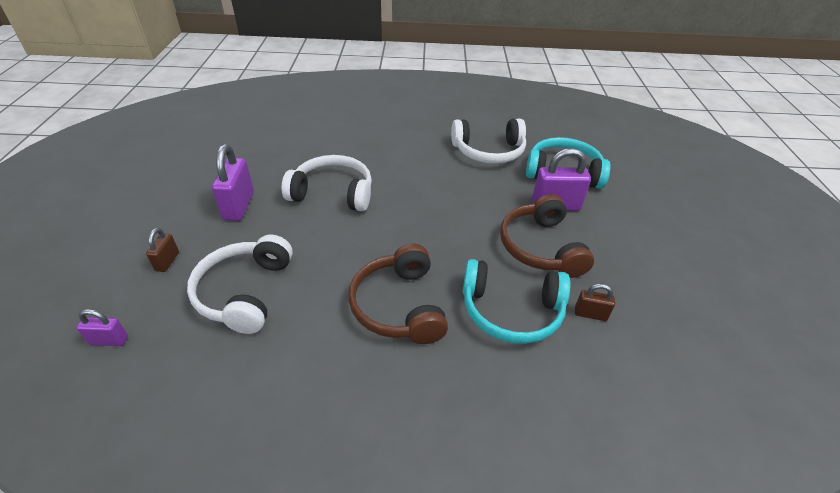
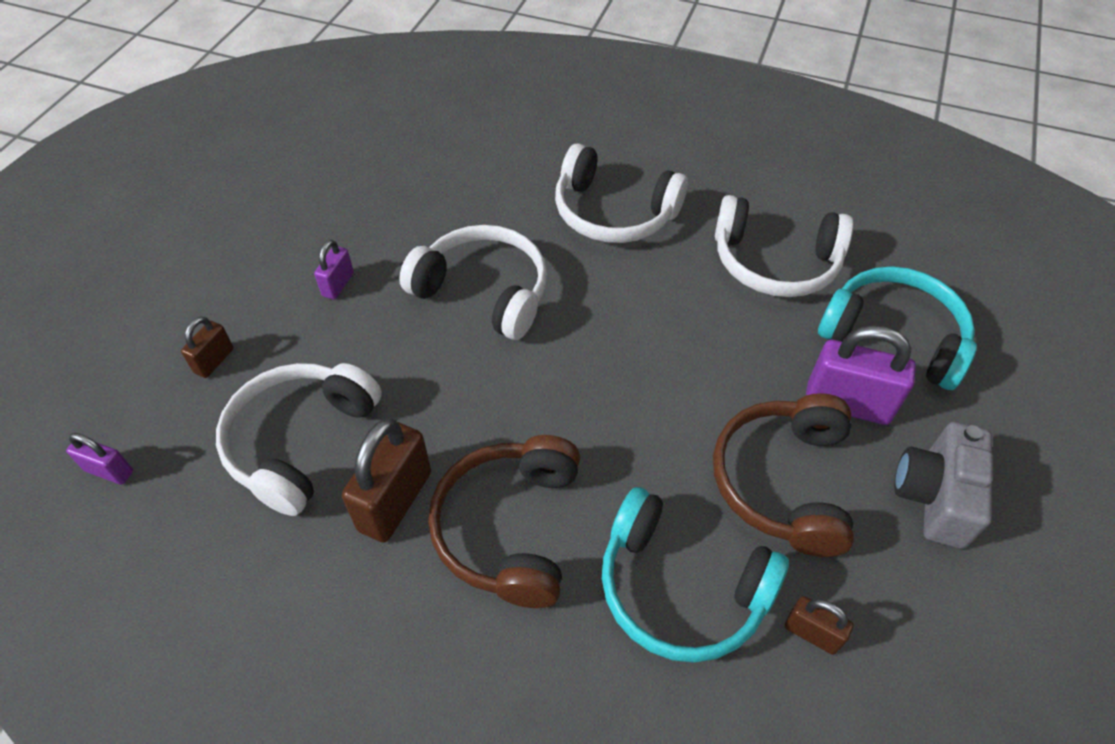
camera: 20 degrees right, 10 degrees up
(239, 206) = (338, 284): purple padlock -> purple padlock, size x0.54
(321, 309) = (395, 501): none -> brown padlock
(392, 144) = (613, 213): none -> white headphones
(618, 237) = (934, 496): none -> grey camera

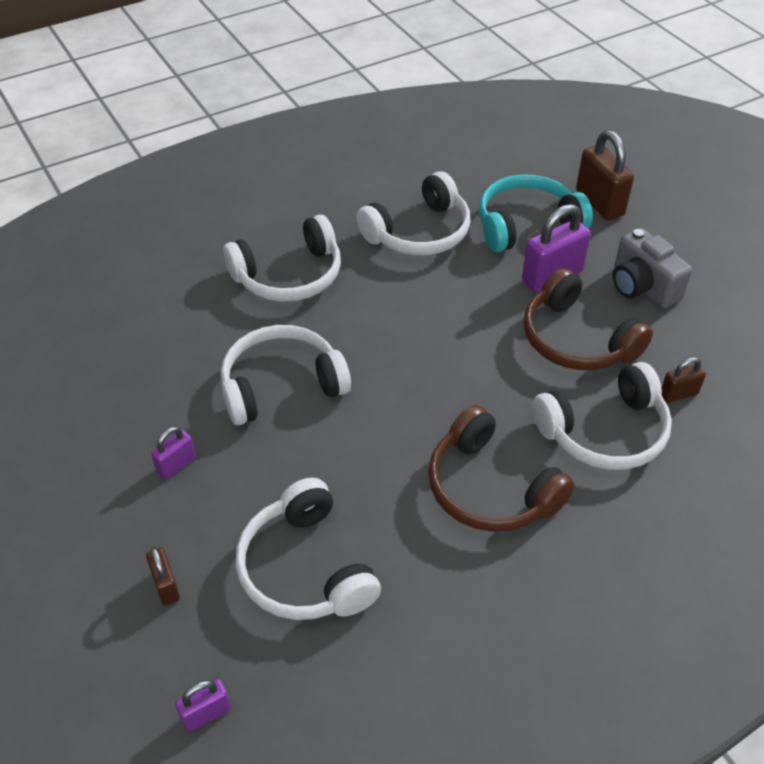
camera: 50 degrees left, 5 degrees down
(338, 284) = (176, 465): purple padlock -> purple padlock turned 75 degrees clockwise
(395, 501) = (412, 539): brown padlock -> brown padlock (599, 203)
(680, 589) = (605, 432): turquoise headphones -> white headphones

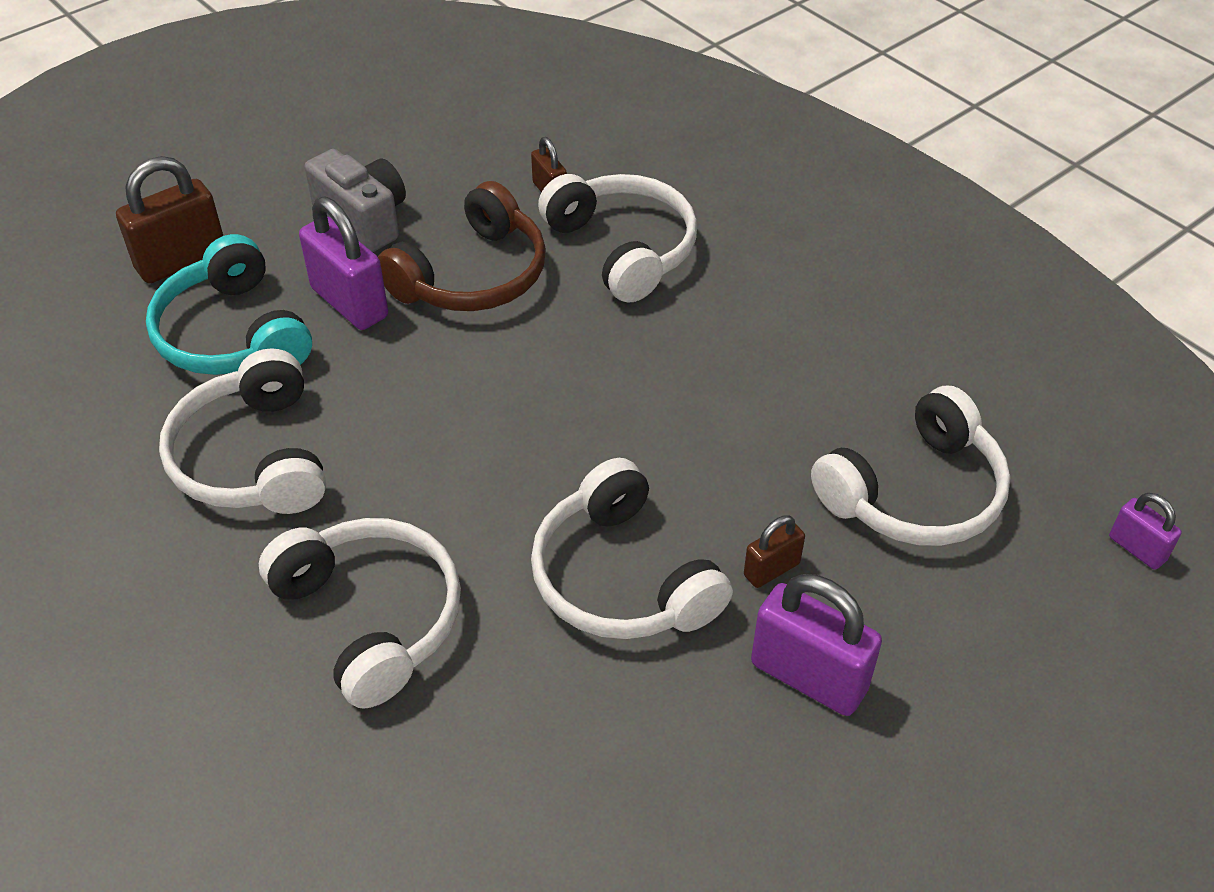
camera: 100 degrees left, 0 degrees up
(166, 586) = (1001, 634): brown padlock -> brown padlock (771, 569)
(176, 465) = (808, 677): purple padlock -> purple padlock, size x1.86
(419, 232) = (252, 458): white headphones -> white headphones turned 150 degrees counterclockwise
(490, 488) = (738, 338): brown headphones -> none
(642, 286) = (363, 219): grey camera -> grey camera turned 90 degrees counterclockwise

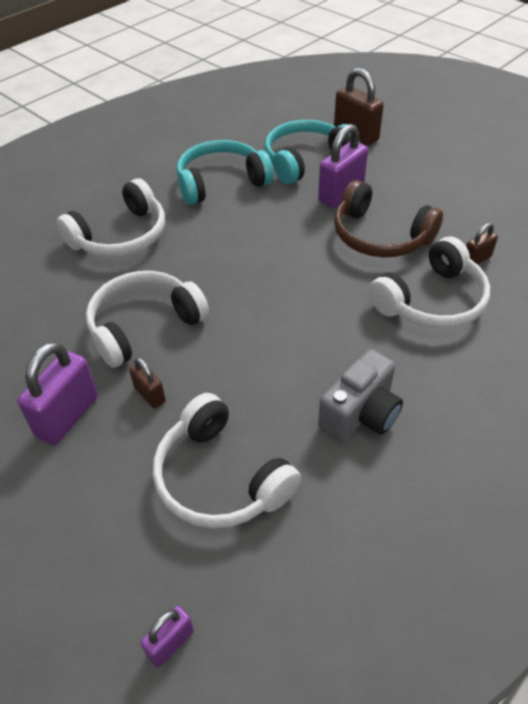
camera: 85 degrees right, 0 degrees up
(252, 458) = (221, 182): white headphones -> turquoise headphones
(363, 219) = (414, 187): grey camera -> grey camera (360, 414)

